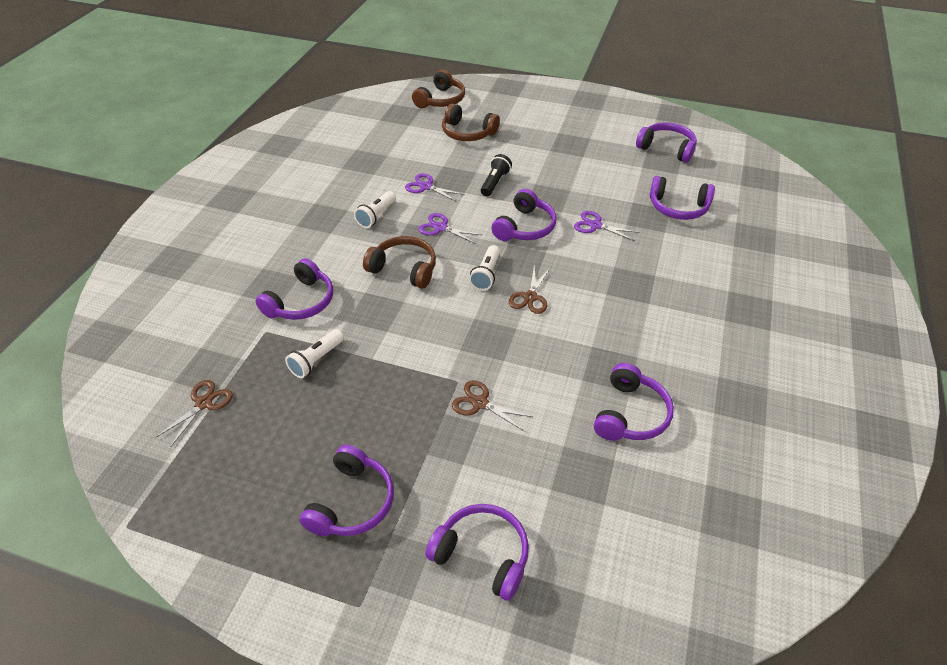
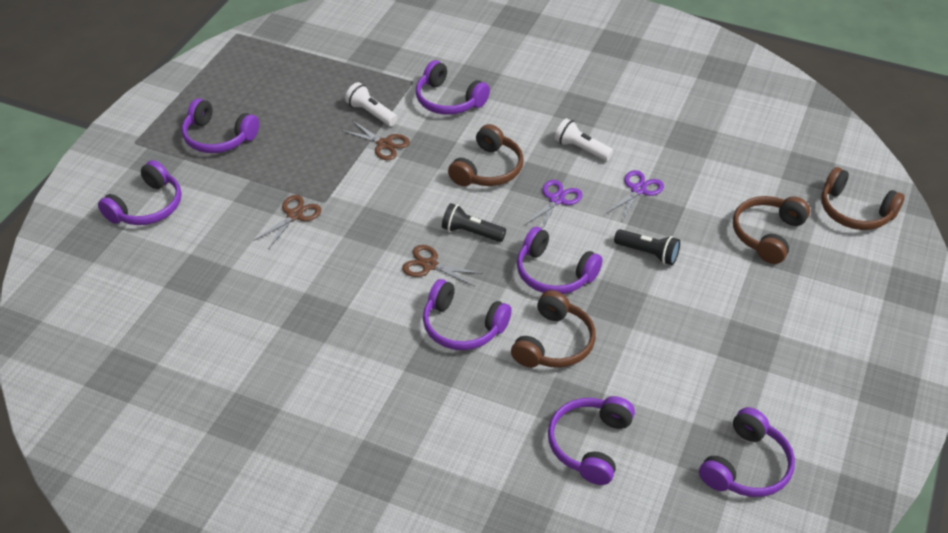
camera: 95 degrees right, 0 degrees up
(204, 403) = (337, 55): brown scissors -> brown scissors (384, 144)
(486, 274) = (471, 232): white flashlight -> black flashlight
(595, 225) = (554, 343): purple scissors -> brown headphones
(630, 414) = (252, 322): purple headphones -> purple headphones (462, 326)

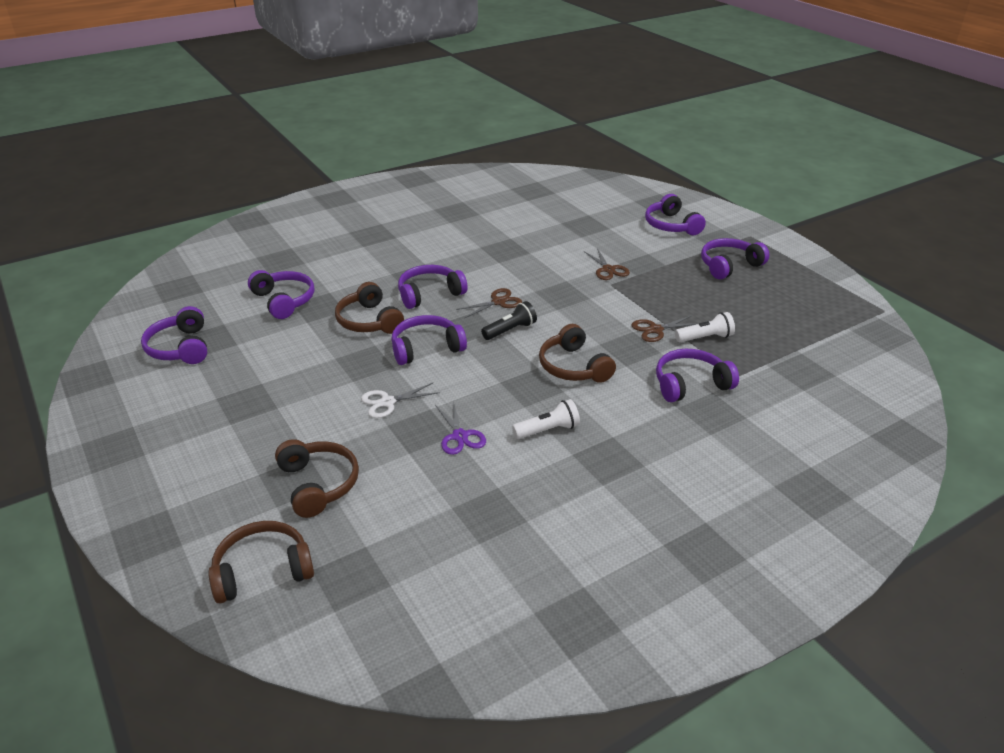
camera: 125 degrees right, 10 degrees down
(557, 199) = (499, 385): purple scissors -> none
(648, 253) = (387, 402): black flashlight -> white scissors

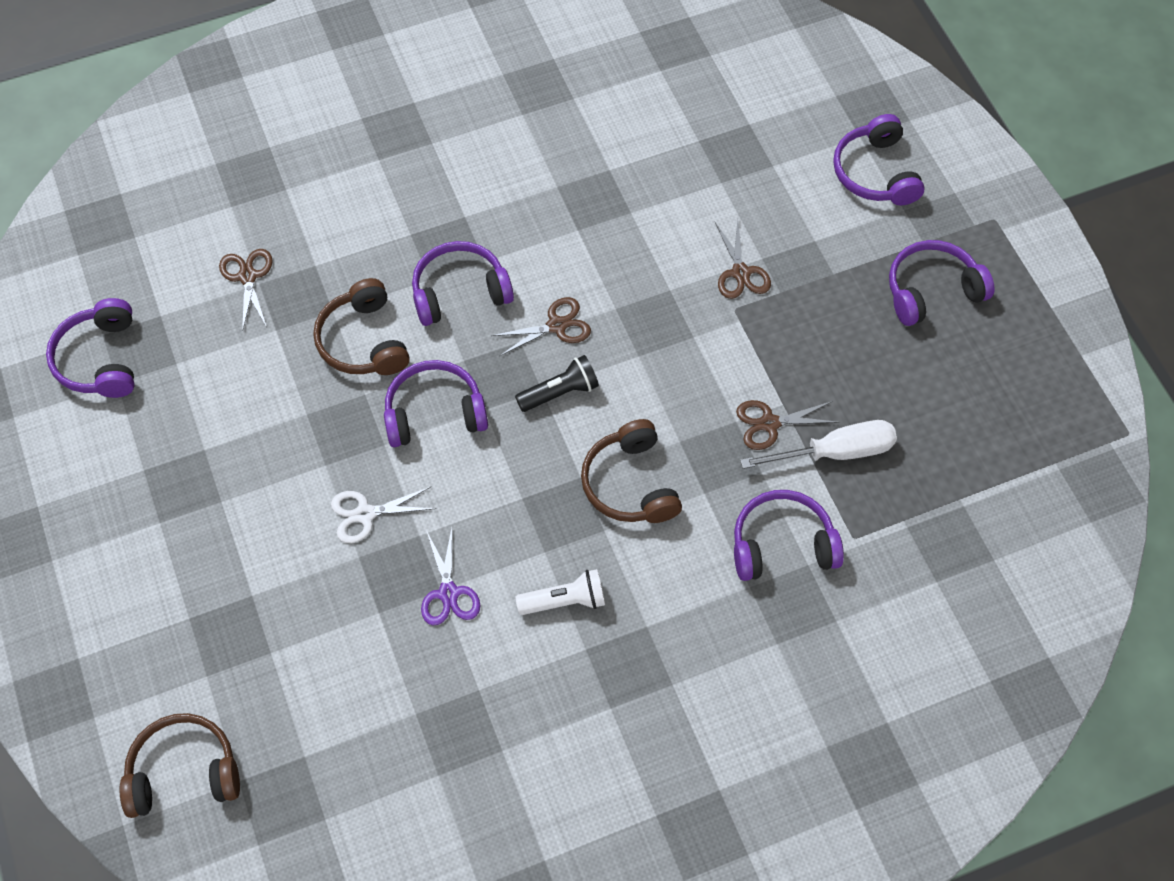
camera: 10 degrees right, 25 degrees up
(284, 301) = (248, 276): purple headphones -> brown scissors
(318, 484) = (259, 648): brown headphones -> none
(705, 338) = (836, 452): white flashlight -> white screwdriver

